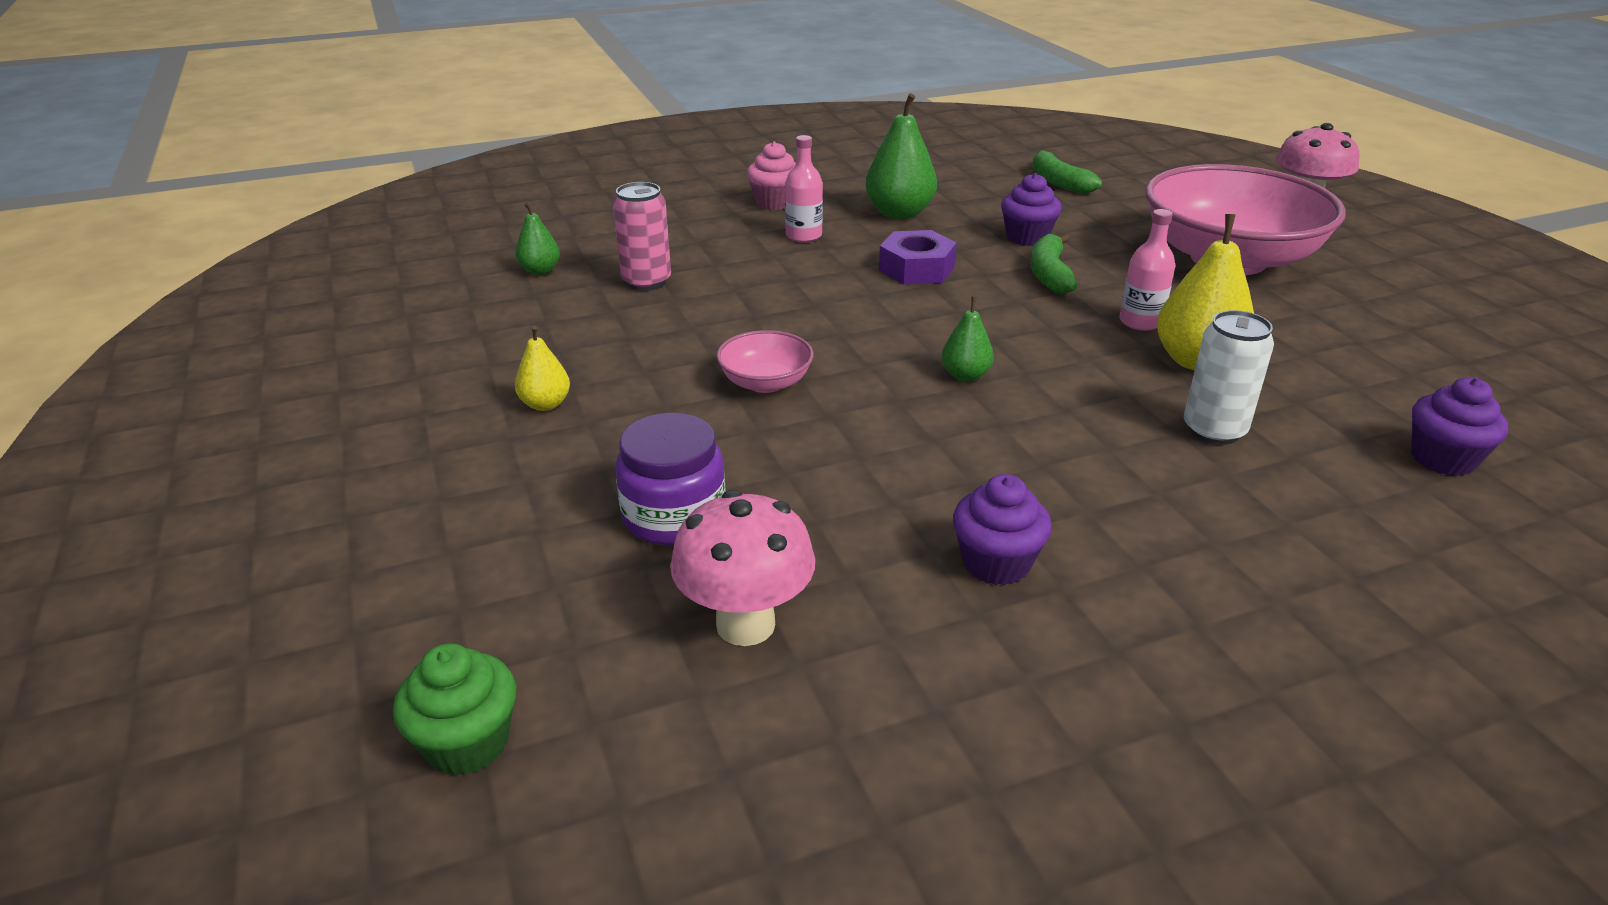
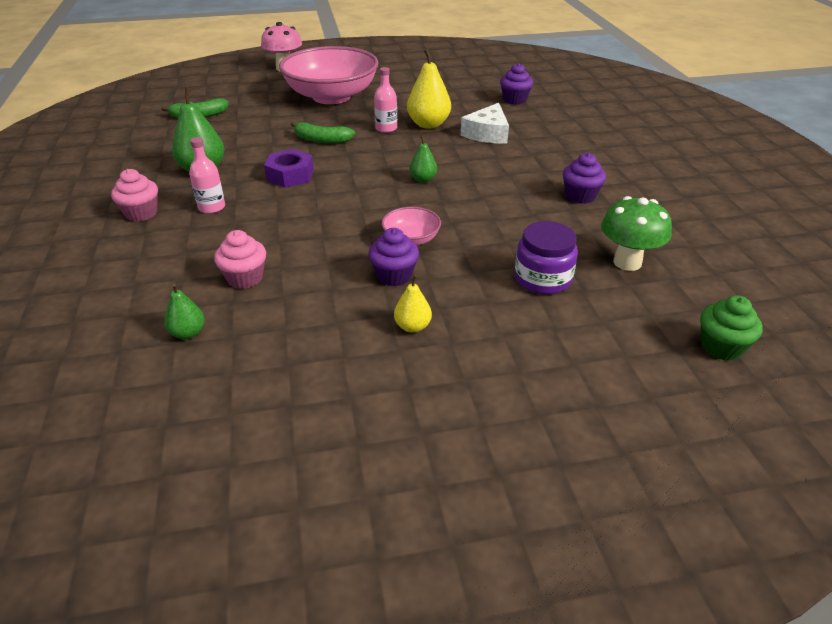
camera: 80 degrees left, 5 degrees up
(646, 282) = (245, 278): pink can -> pink cupcake
(745, 624) = (627, 262): pink mushroom -> green mushroom
(1027, 237) = (270, 137): purple cupcake -> purple cupcake (394, 276)
(1214, 430) = (487, 133): white can -> white cheese

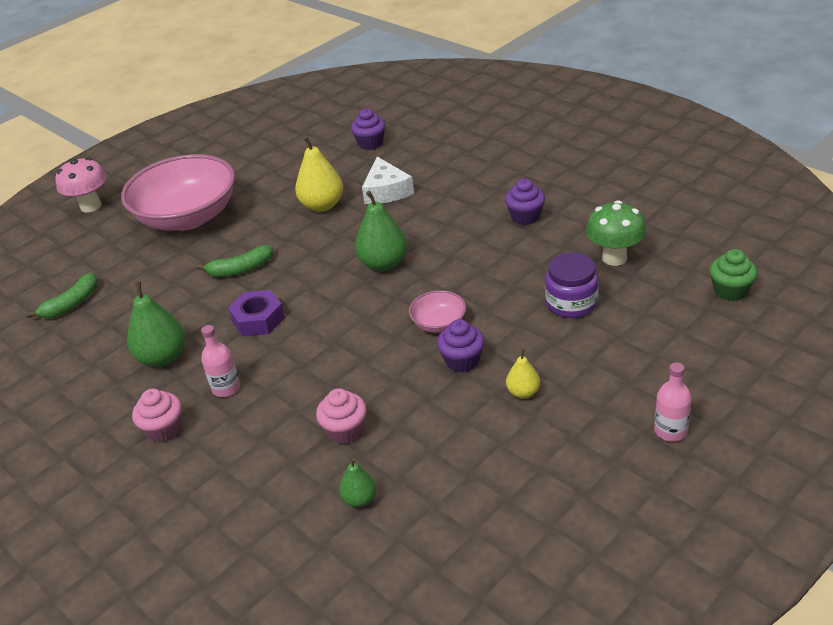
camera: 30 degrees left, 0 degrees up
(386, 128) = (288, 228): pink bottle -> pink bottle (670, 431)
(423, 179) = (383, 264): green pear -> green pear, size x1.83

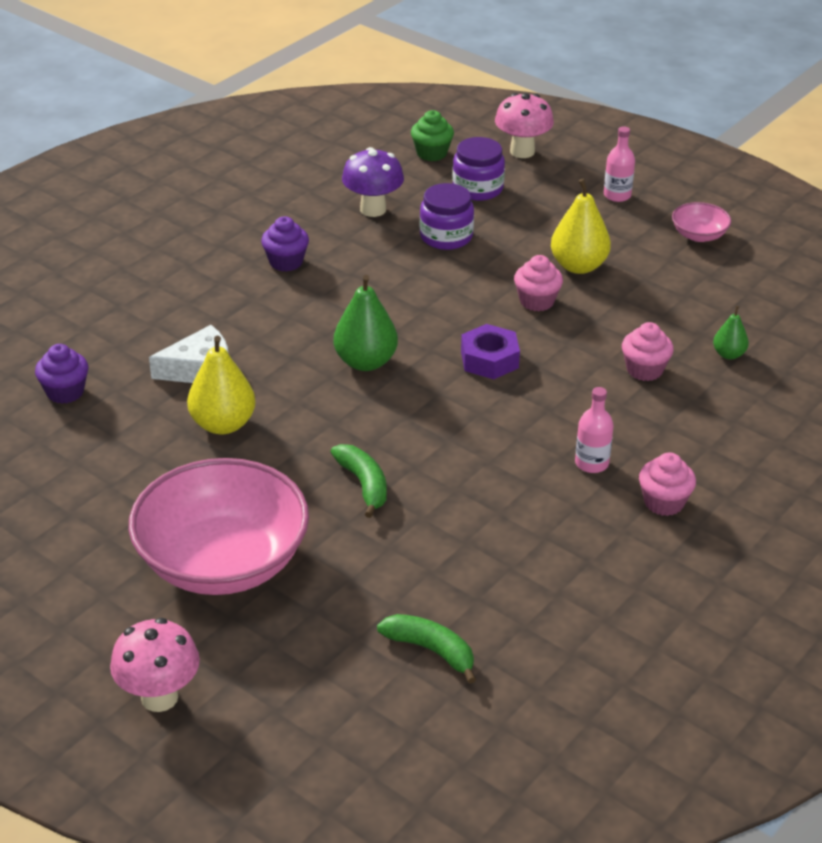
camera: 100 degrees left, 0 degrees up
(163, 357) = (543, 527): green pear -> none
(258, 319) = (469, 453): purple nut -> purple nut (489, 359)
(439, 323) = (478, 317): pink bowl -> pink bowl (699, 235)
(462, 361) = (537, 301): purple cupcake -> pink cupcake
(523, 392) = (578, 266): yellow pear -> yellow pear, size x1.83
(614, 258) = (373, 209): green mushroom -> purple mushroom
(665, 323) = (477, 188): none -> purple jar
(753, 356) = (522, 151): none -> pink mushroom

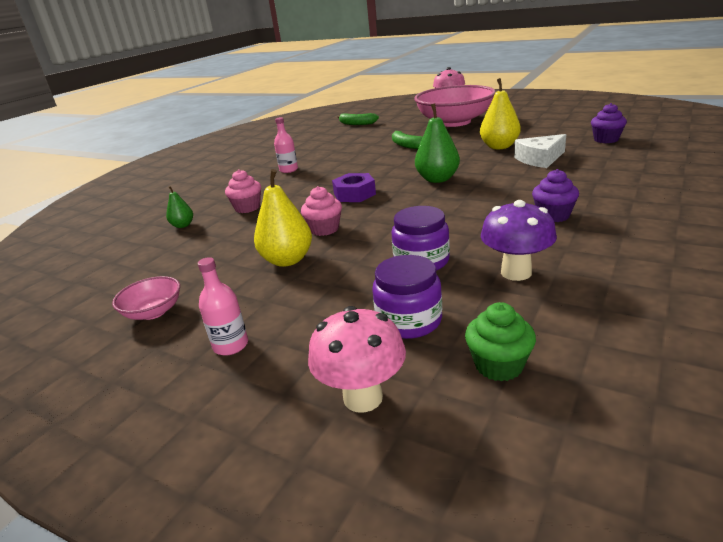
camera: 175 degrees right, 10 degrees down
(664, 502) = (253, 166): pink cupcake -> none

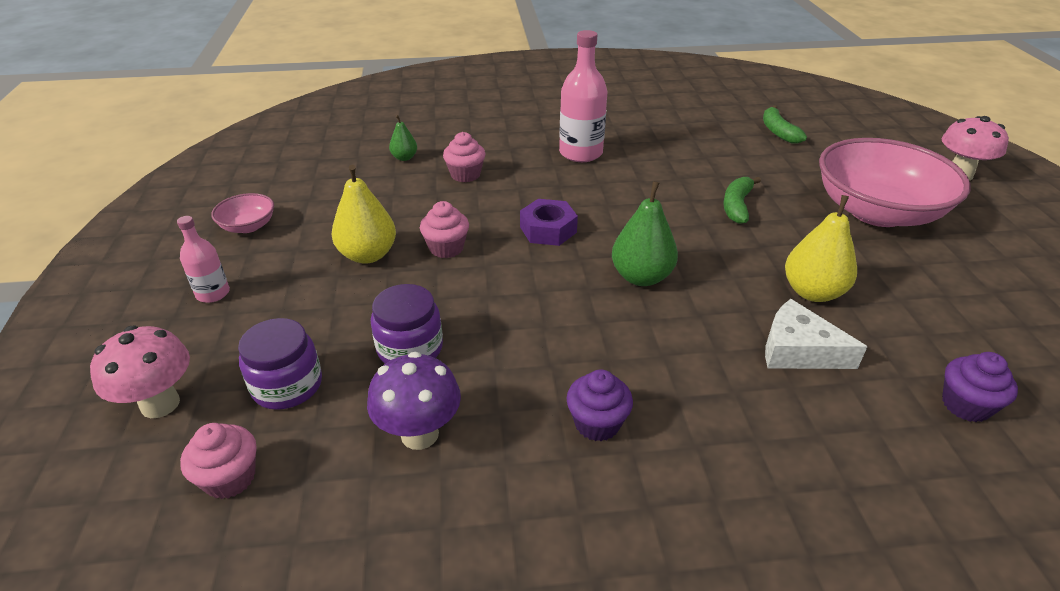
camera: 50 degrees right, 10 degrees up
(288, 170) = (580, 153): pink bottle -> pink bottle, size x1.77
(499, 365) = (230, 478): green cupcake -> pink cupcake

